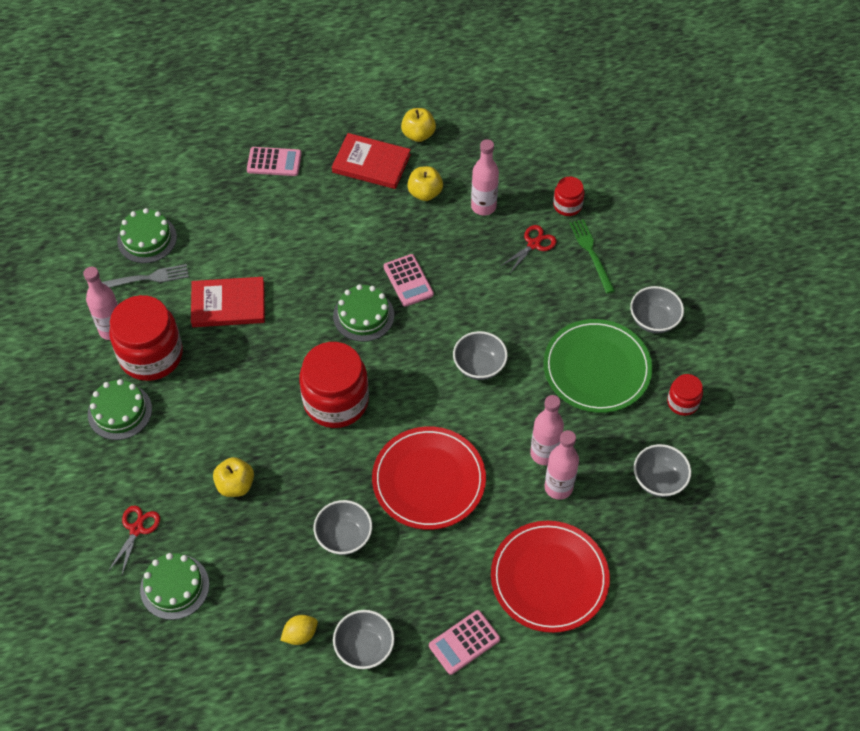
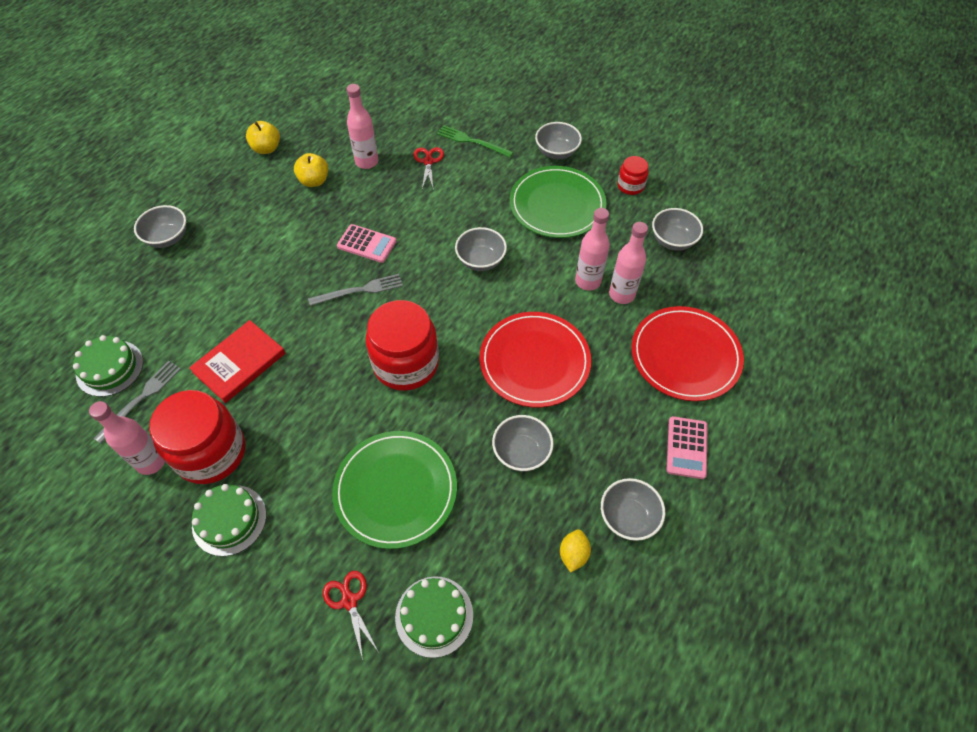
camera: 45 degrees left, 0 degrees up
(235, 485) = (395, 490): yellow apple -> green plate
(274, 162) = (168, 238): pink calculator -> grey bowl
(363, 315) = (359, 290): green cake -> grey fork
(371, 163) = (251, 189): red book -> none
(567, 205) = (423, 124): red jar -> none

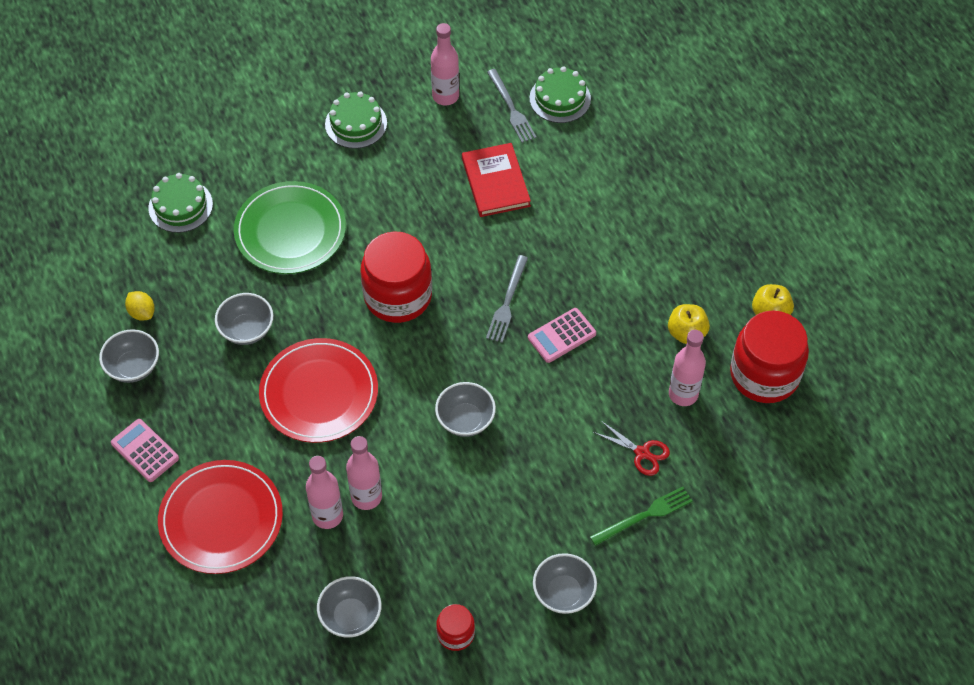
camera: 125 degrees right, 0 degrees up
(168, 238) = (689, 185): grey bowl -> none
(211, 452) = (423, 133): red jar -> red jar (764, 374)
(349, 601) = (235, 165): red scissors -> none
(557, 205) = (484, 538): green plate -> none

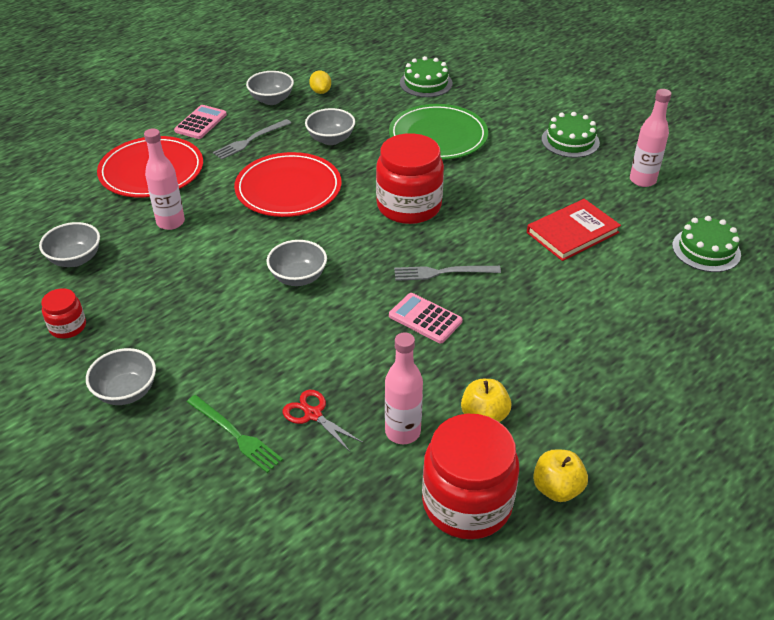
camera: 70 degrees right, 15 degrees down
(142, 312) = (320, 91): yellow lemon -> yellow lemon turned 45 degrees counterclockwise
(366, 497) = (196, 239): pink bottle -> none
(511, 108) = (665, 222): grey fork -> grey fork (250, 140)
(642, 453) = (313, 414): red scissors -> red scissors turned 120 degrees clockwise

